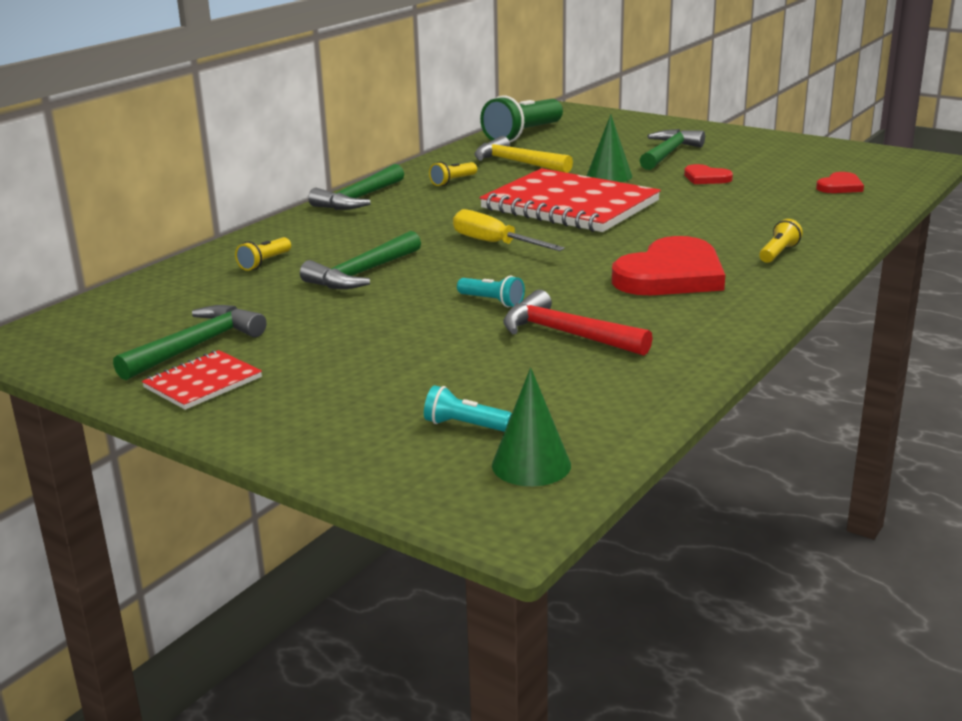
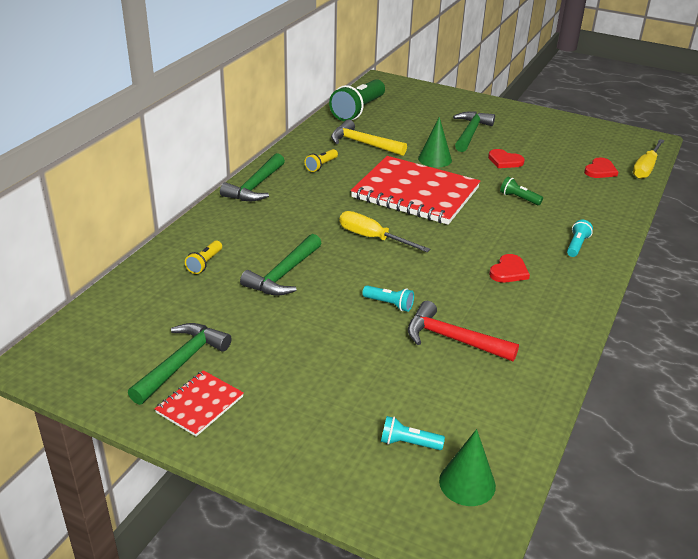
camera: 10 degrees left, 10 degrees up
(671, 275) = (509, 271): red heart -> red heart, size x0.49
(712, 211) = (519, 198): none -> green flashlight
(778, 253) = (576, 245): yellow flashlight -> turquoise flashlight
(908, 184) = (646, 168): none -> yellow screwdriver

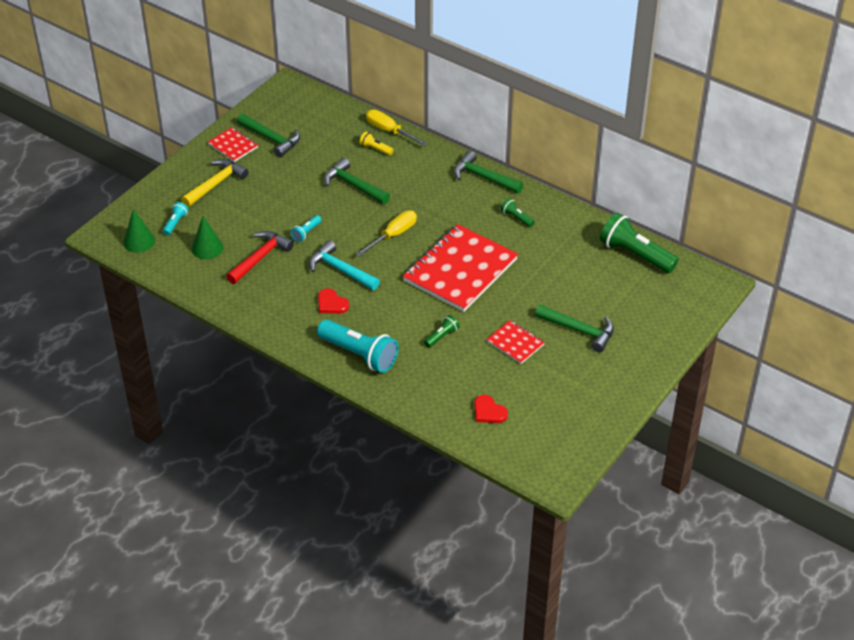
camera: 100 degrees right, 10 degrees up
(321, 166) = (516, 218): yellow flashlight -> green flashlight
(363, 143) = (559, 249): yellow hammer -> yellow hammer (216, 184)
(435, 159) = (523, 294): green cone -> green cone (207, 248)
(448, 270) = (341, 270): none -> turquoise hammer
(504, 161) = (515, 343): red heart -> red notebook
(576, 245) = (359, 354): turquoise flashlight -> turquoise flashlight, size x2.13
(646, 168) = (490, 451): yellow screwdriver -> yellow screwdriver (389, 131)

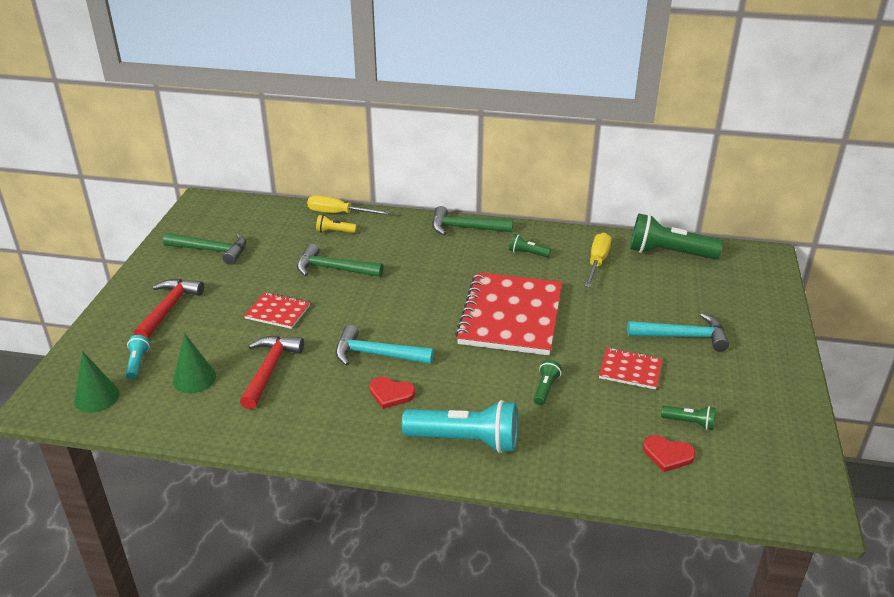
camera: 25 degrees left, 10 degrees down
(216, 184) = (168, 309): yellow hammer -> red hammer
(233, 146) = (169, 267): red notebook -> red notebook (278, 312)
(306, 233) = (310, 328): turquoise flashlight -> none
(393, 235) = (411, 303): yellow screwdriver -> yellow screwdriver (597, 262)
(524, 396) = (689, 423): none -> green flashlight
(579, 330) = (682, 336): green hammer -> turquoise hammer

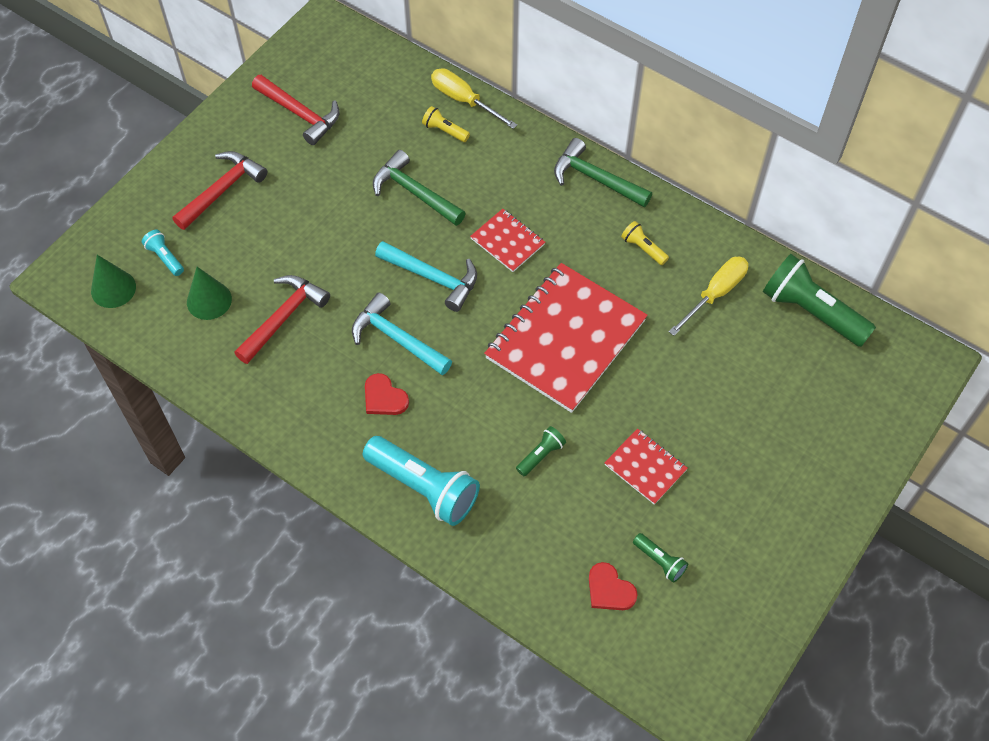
camera: 25 degrees right, 25 degrees up
(137, 363) = (165, 257): turquoise flashlight -> turquoise flashlight turned 60 degrees counterclockwise
(211, 251) = (300, 114): green hammer -> red hammer
(278, 312) = (327, 237): red notebook -> red notebook (507, 241)
(527, 253) = (643, 248): green flashlight -> yellow flashlight
(682, 336) = (735, 445): turquoise hammer -> turquoise hammer (432, 278)

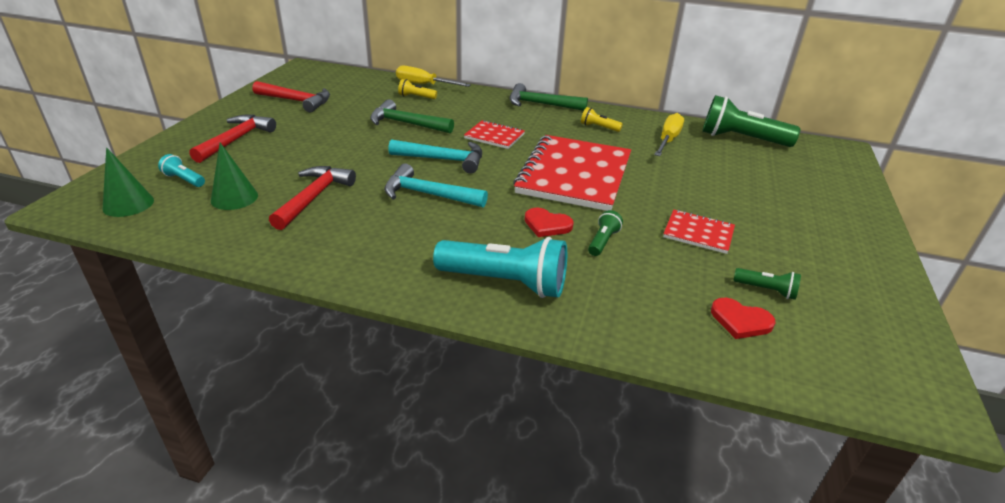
camera: 20 degrees left, 25 degrees down
(384, 397) = (433, 230): red heart -> red heart (547, 225)

